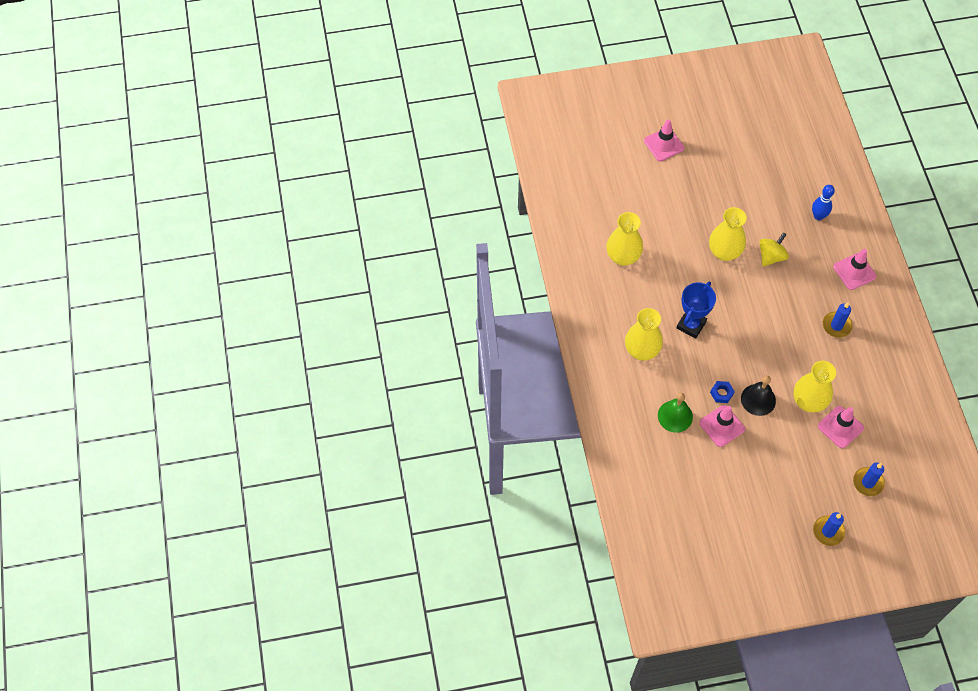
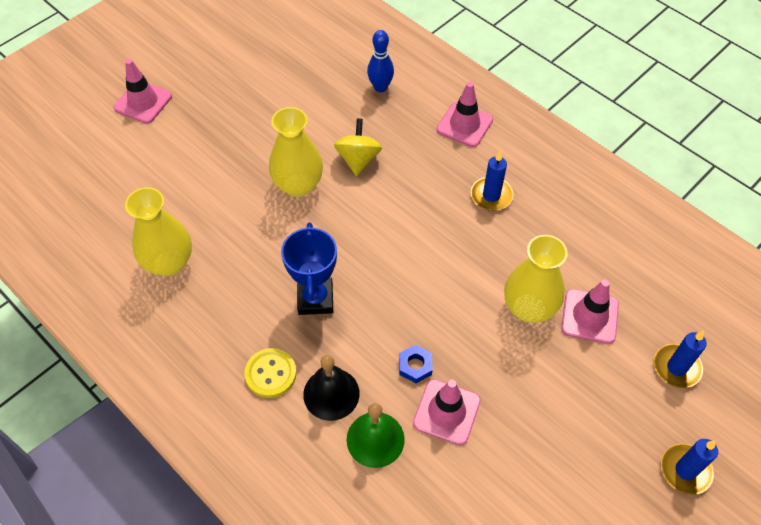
camera: 35 degrees left, 5 degrees down
(641, 350) = (270, 374): yellow vase -> yellow button
(758, 399) = (467, 344): black bell -> black bell (331, 394)

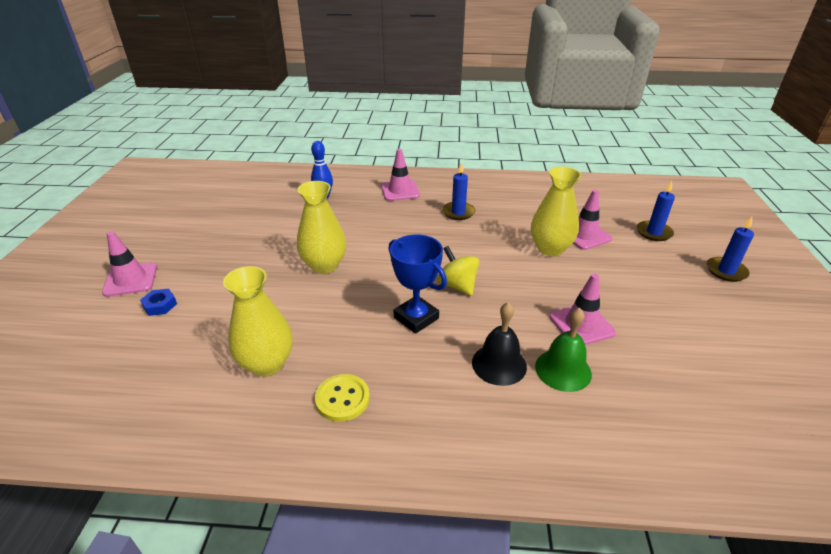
camera: 40 degrees left, 20 degrees down
(270, 374) = (440, 381): yellow button -> yellow button (342, 399)
(358, 159) = (352, 234): yellow spinning top -> yellow spinning top (457, 285)
(415, 366) = (530, 313): blue nut -> blue nut (160, 305)

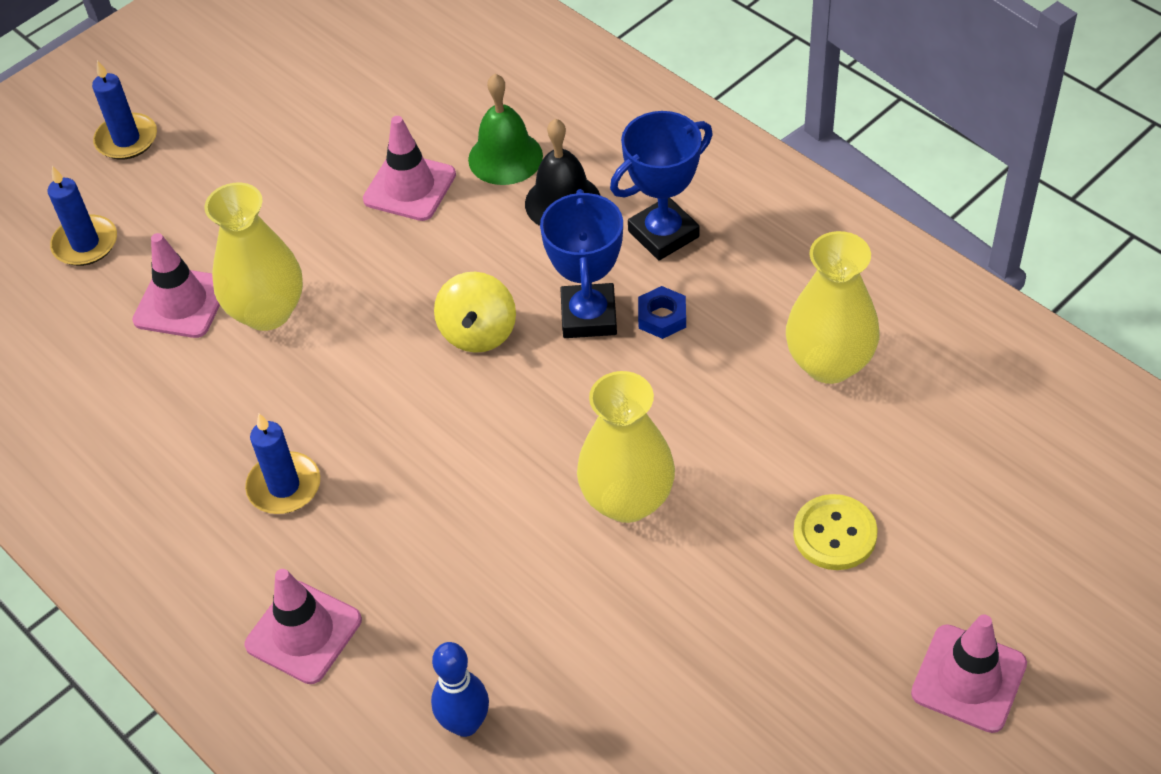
camera: 135 degrees left, 15 degrees up
(160, 305) = (935, 572): blue nut -> blue nut (662, 317)
(342, 399) = (771, 265): yellow button -> yellow button (834, 534)
(423, 380) = (663, 234): none -> blue trophy

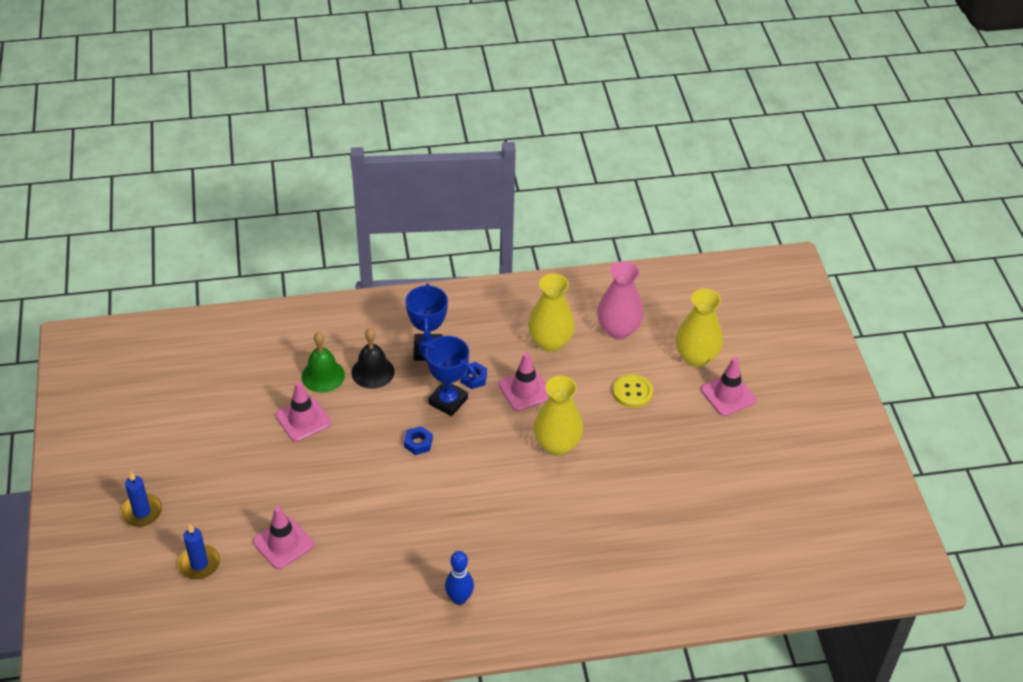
camera: 60 degrees left, 5 degrees down
(267, 312) = (325, 512): yellow vase -> yellow vase (696, 357)
(284, 486) = (437, 558): blue candle -> none
(303, 632) = (523, 591): pink traffic cone -> pink traffic cone (525, 390)
(465, 724) = (618, 559): blue bowling pin -> blue bowling pin (459, 599)
(478, 332) = (418, 443): yellow spinning top -> blue nut
(950, 433) = (618, 329): none -> pink vase

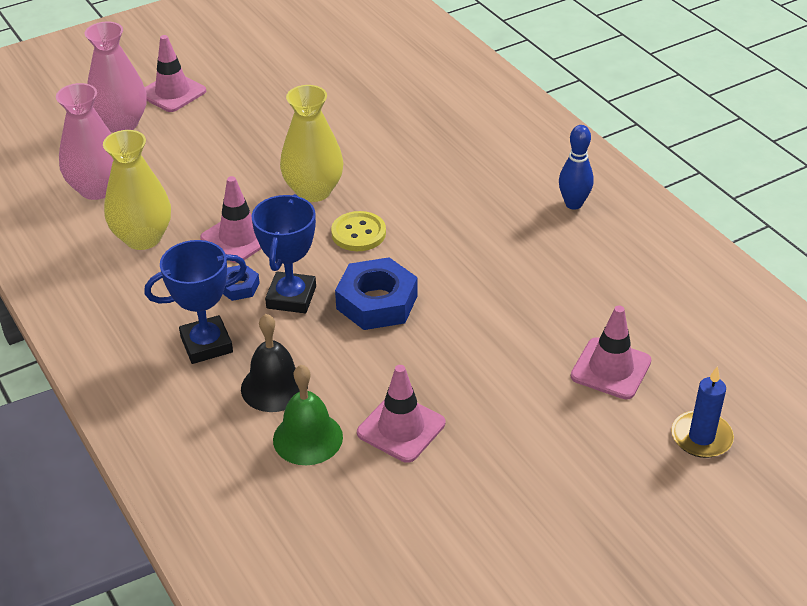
camera: 110 degrees left, 5 degrees down
(142, 512) = (673, 540): blue candle -> none
(418, 443) = (377, 302): blue nut -> blue nut, size x1.96
(632, 392) = (200, 156): yellow button -> yellow button (358, 233)
(696, 357) = (121, 124): yellow vase -> pink vase

